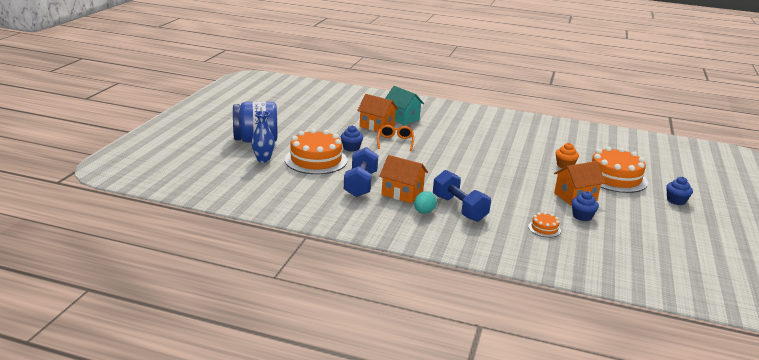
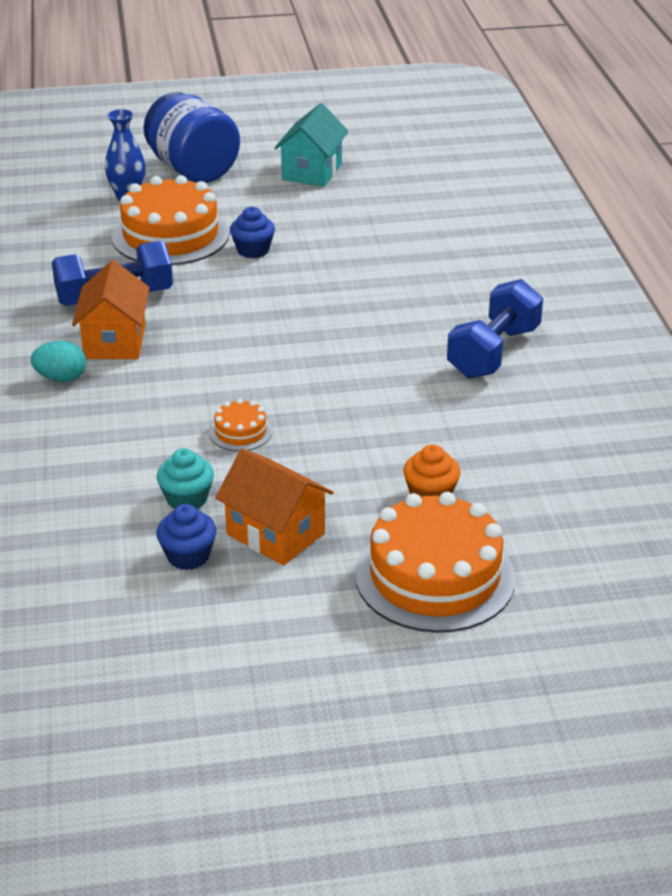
camera: 65 degrees right, 10 degrees up
(377, 126) = (380, 247): orange house -> none
(395, 142) = (328, 281): orange glasses -> none
(402, 118) = (454, 260): turquoise house -> turquoise house (312, 172)
(459, 208) = (103, 409): blue dumbbell -> blue dumbbell (493, 352)
(542, 207) = (187, 499): none -> turquoise cupcake
(544, 228) = (96, 517): orange cake -> orange cake (240, 432)
(676, 201) = (392, 688): blue cupcake -> none

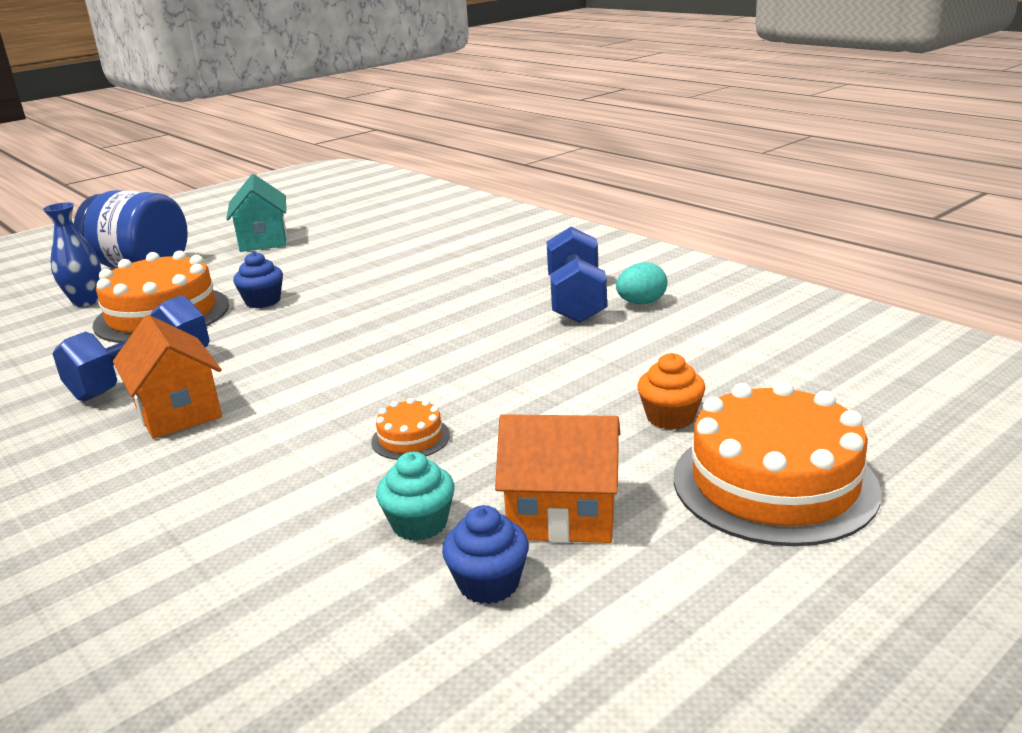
camera: 30 degrees left, 10 degrees down
(61, 378) = (138, 466): turquoise egg -> turquoise egg (641, 303)

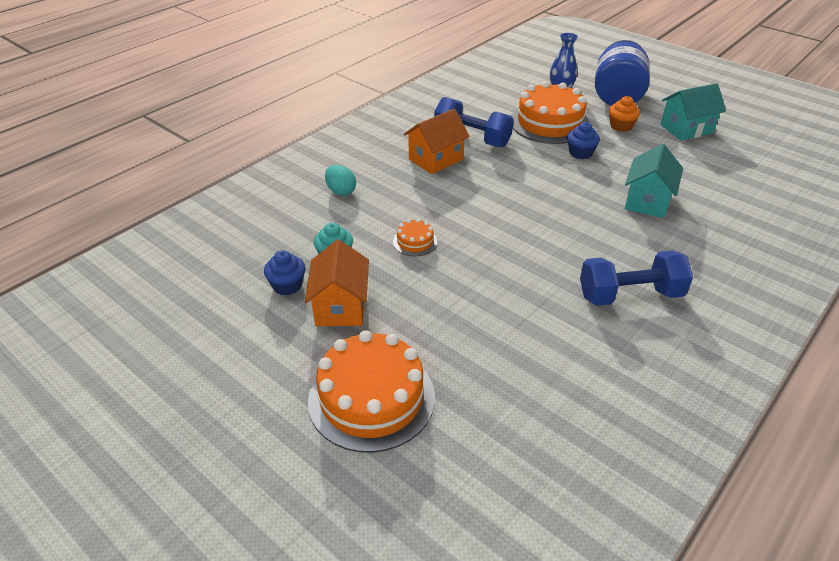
camera: 80 degrees right, 15 degrees up
(401, 275) = (647, 201): none -> turquoise house
(641, 303) = (637, 333): turquoise egg -> turquoise egg (341, 191)
(670, 417) = (449, 350): orange cupcake -> orange cupcake (621, 126)

